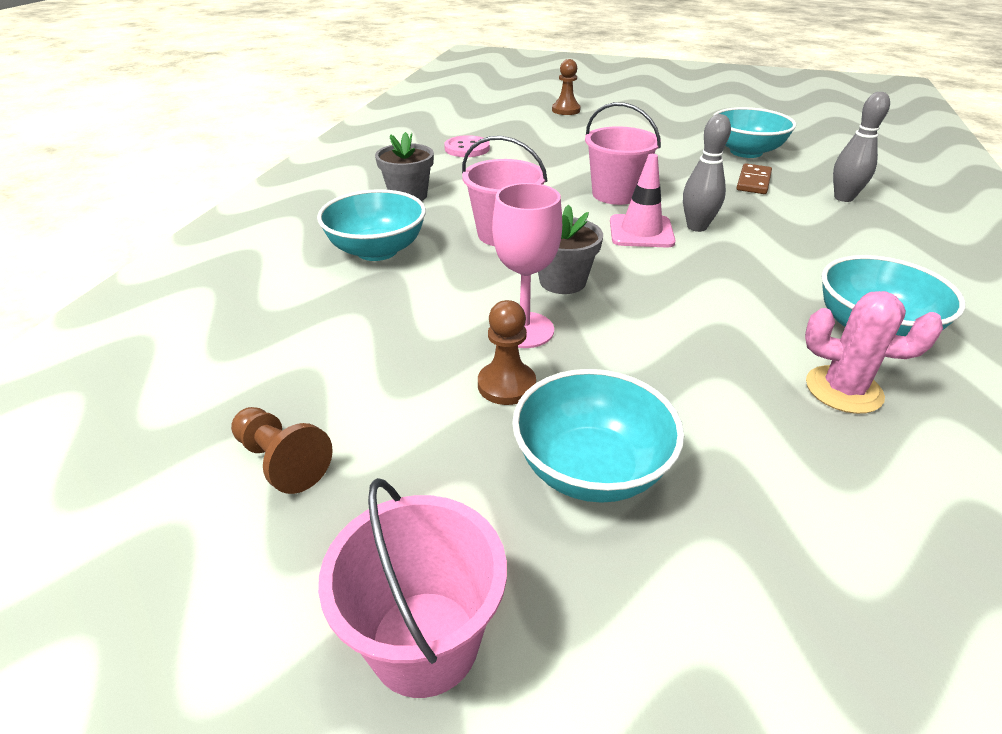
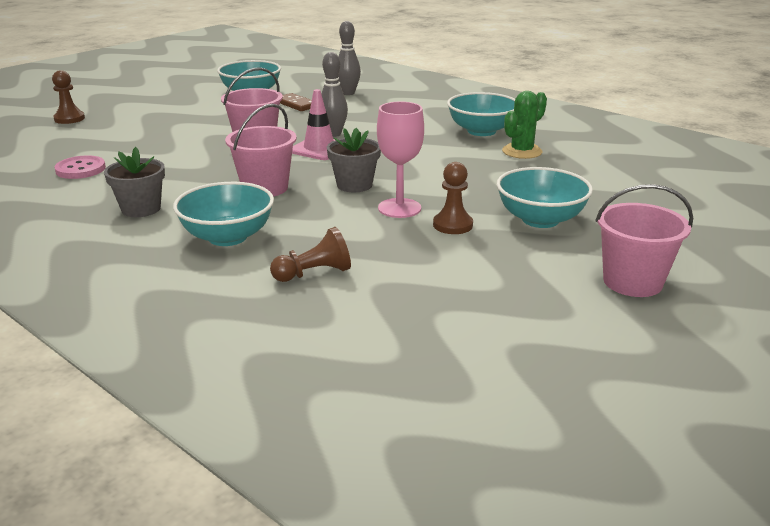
camera: 65 degrees left, 10 degrees down
(282, 461) = (475, 306): brown pawn -> brown pawn (314, 273)
(843, 390) = (522, 151): pink cactus -> green cactus

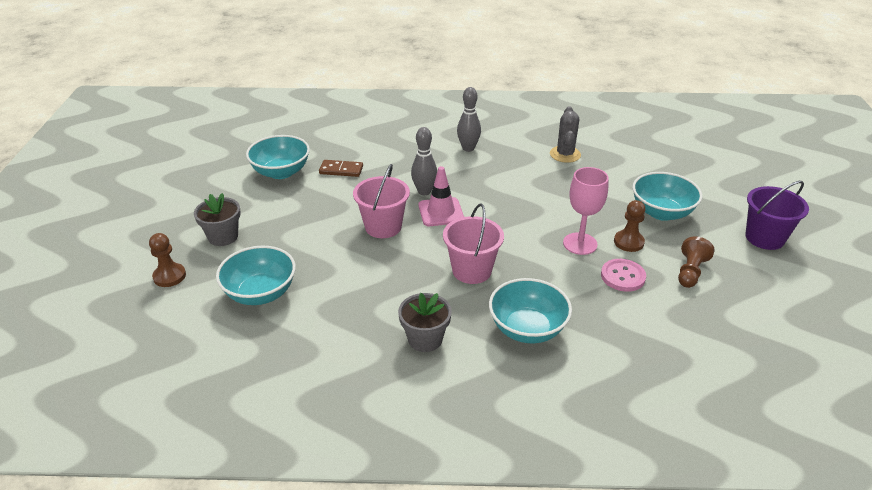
camera: 40 degrees left, 10 degrees up
(80, 169) = (299, 327): pink button -> pink button (622, 276)
(314, 273) = (625, 327): brown pawn -> brown pawn (690, 272)
(348, 93) = (359, 140): grey bowling pin -> grey bowling pin (468, 148)
(354, 185) = (521, 237): grey flower pot -> grey flower pot (223, 237)
(481, 131) = (512, 144): turquoise bowl -> turquoise bowl (260, 293)
(522, 151) = (565, 154): green cactus -> grey cactus
(632, 282) = (764, 238): pink bucket -> purple bucket

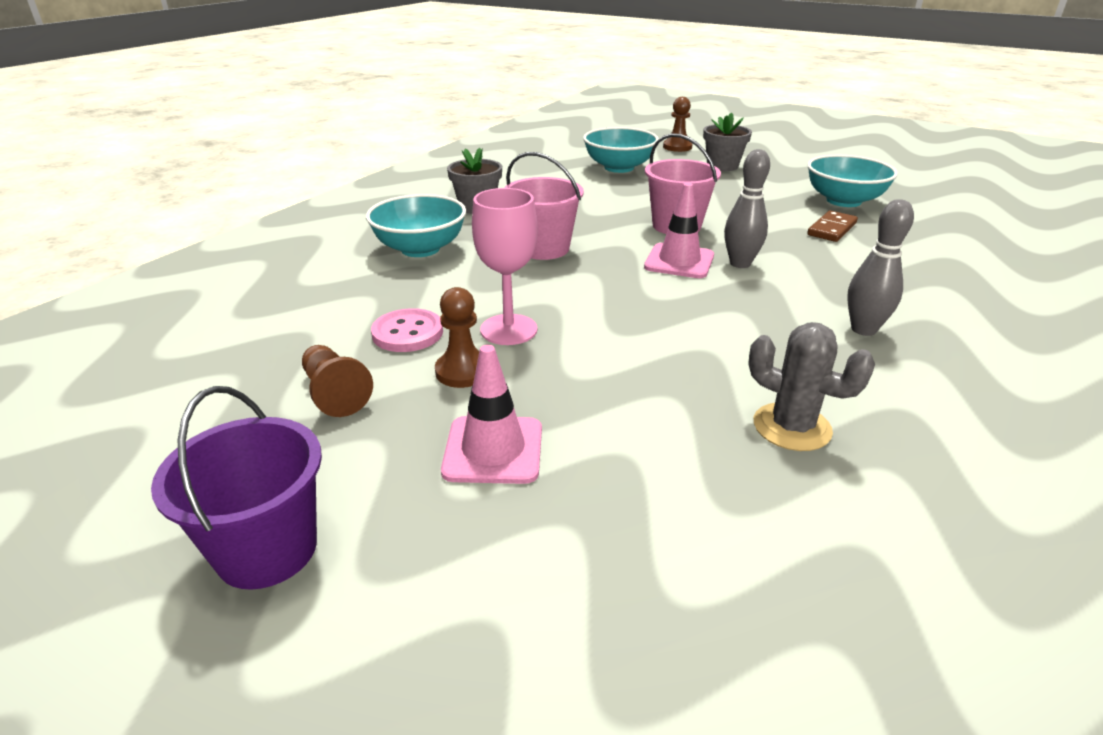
camera: 120 degrees right, 5 degrees down
(661, 212) = (493, 450): turquoise bowl -> pink traffic cone

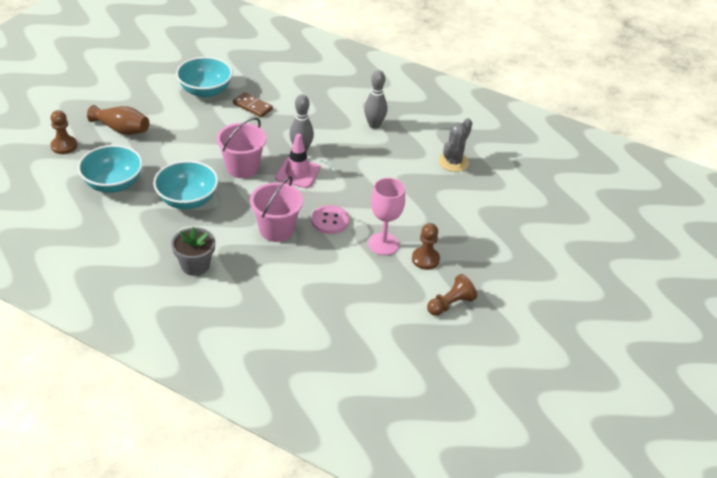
camera: 95 degrees left, 10 degrees up
(267, 550) = (550, 305): purple bucket -> none
(407, 333) = (390, 284): pink button -> pink button (330, 221)
(420, 249) = (274, 290): turquoise bowl -> turquoise bowl (187, 200)
(493, 450) = (483, 246): pink traffic cone -> none
(722, 166) = (122, 129): grey flower pot -> brown vase

